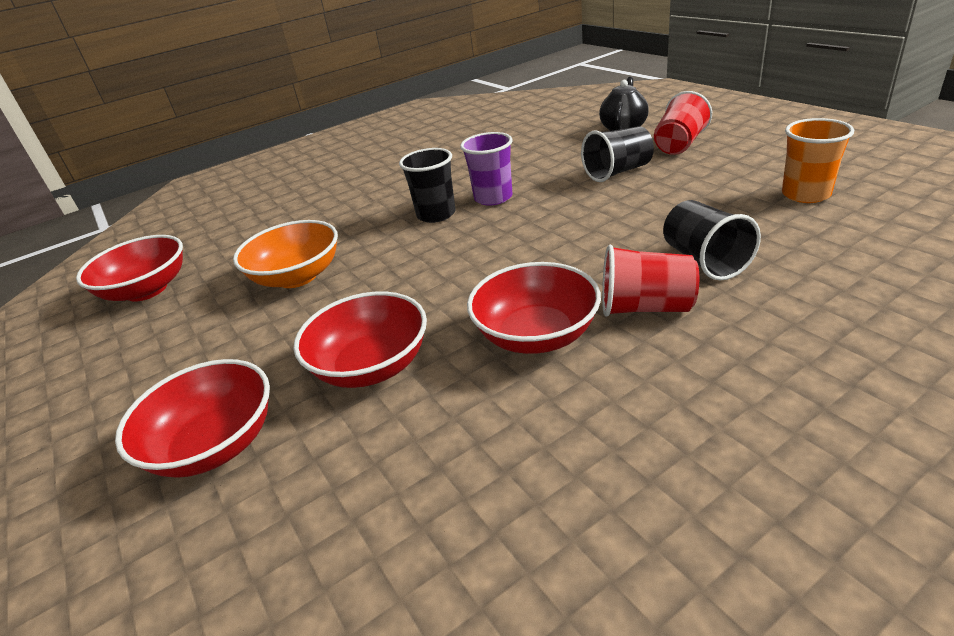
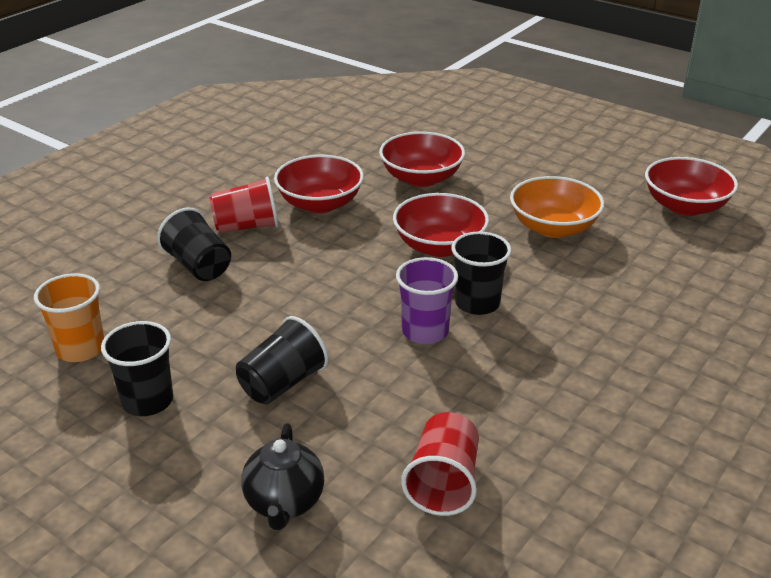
camera: 155 degrees right, 0 degrees up
(215, 445) = (477, 140): red bowl -> red bowl (439, 246)
(679, 145) = (198, 450): red cup -> red cup (443, 482)
(725, 165) = (147, 401): none -> black cup

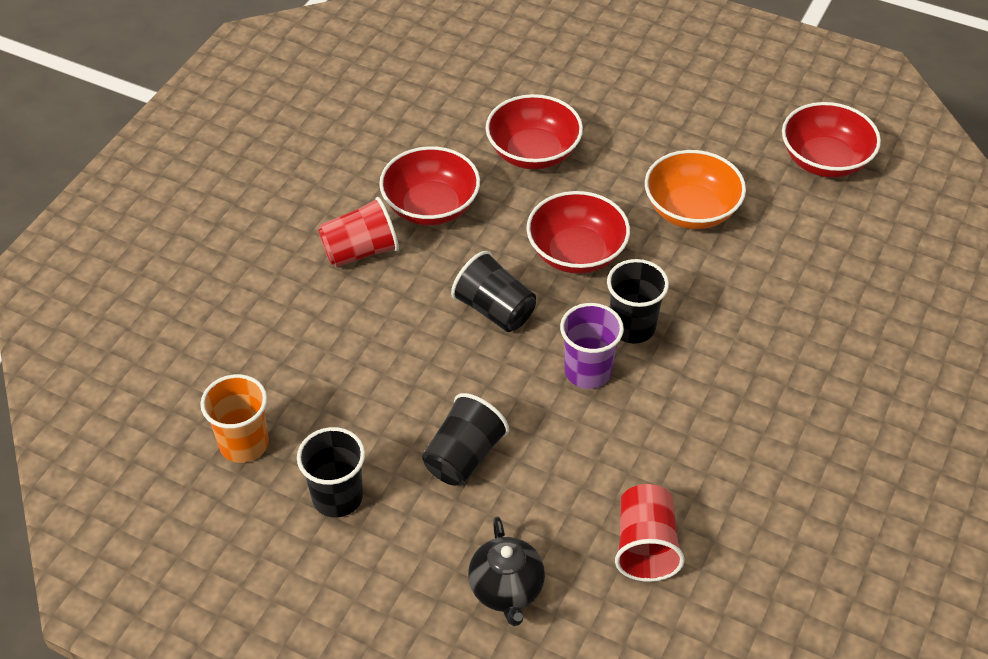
camera: 10 degrees left, 15 degrees up
(199, 266) = (327, 315): black cup -> black cup (495, 310)

